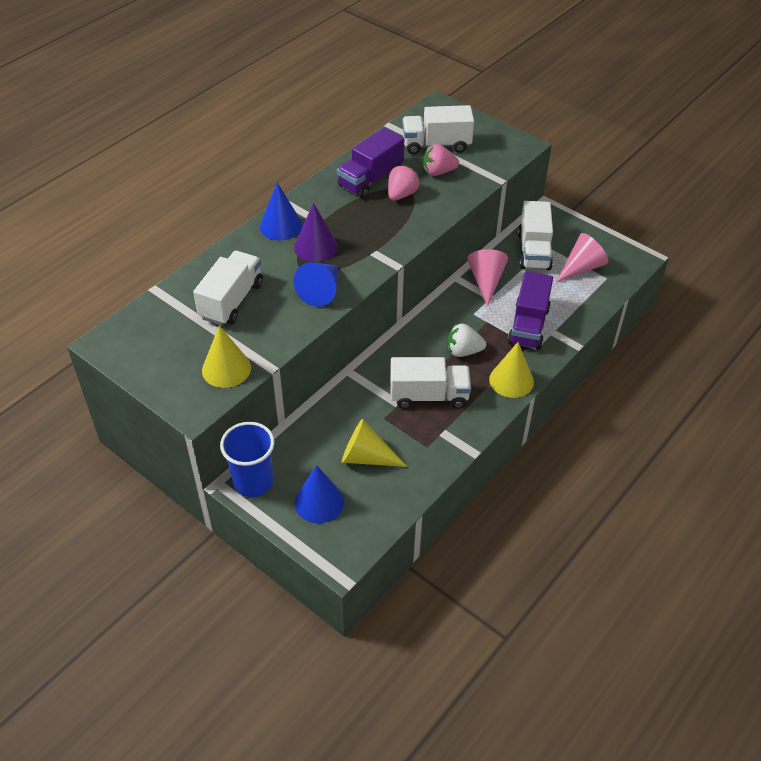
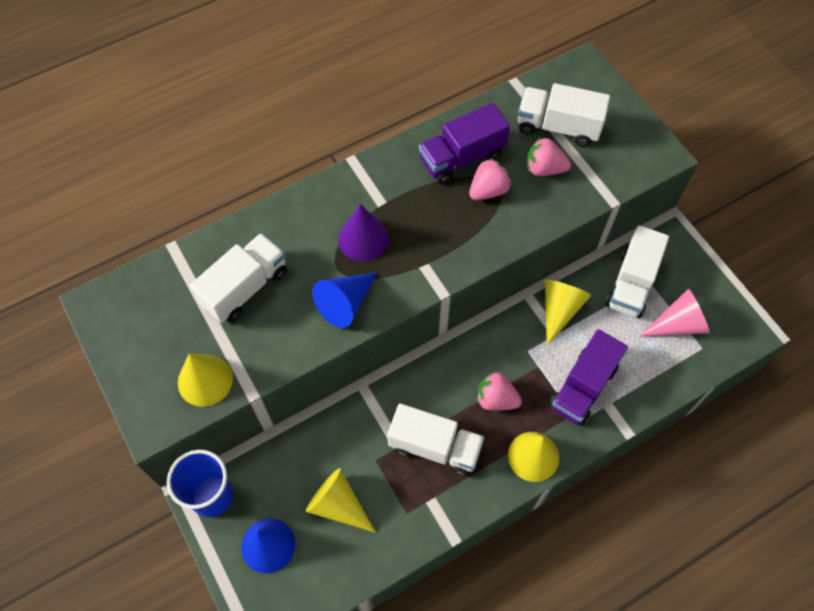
camera: 20 degrees right, 15 degrees up
(281, 226) = (336, 197): blue cone -> none
(463, 351) = (496, 399): white strawberry -> pink strawberry
(486, 281) = (559, 310): pink cone -> yellow cone

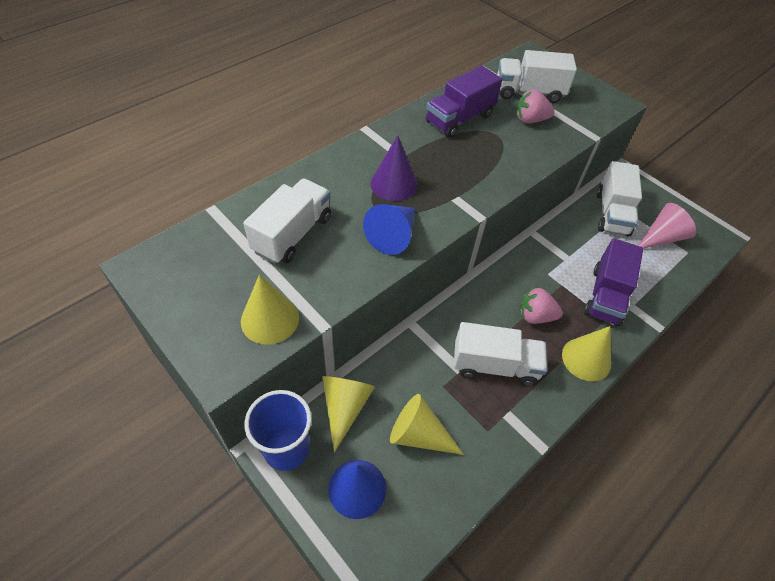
camera: 15 degrees left, 10 degrees down
(488, 190) = (490, 139): pink strawberry -> none
(559, 310) = (562, 239): yellow cone -> yellow cone (345, 407)

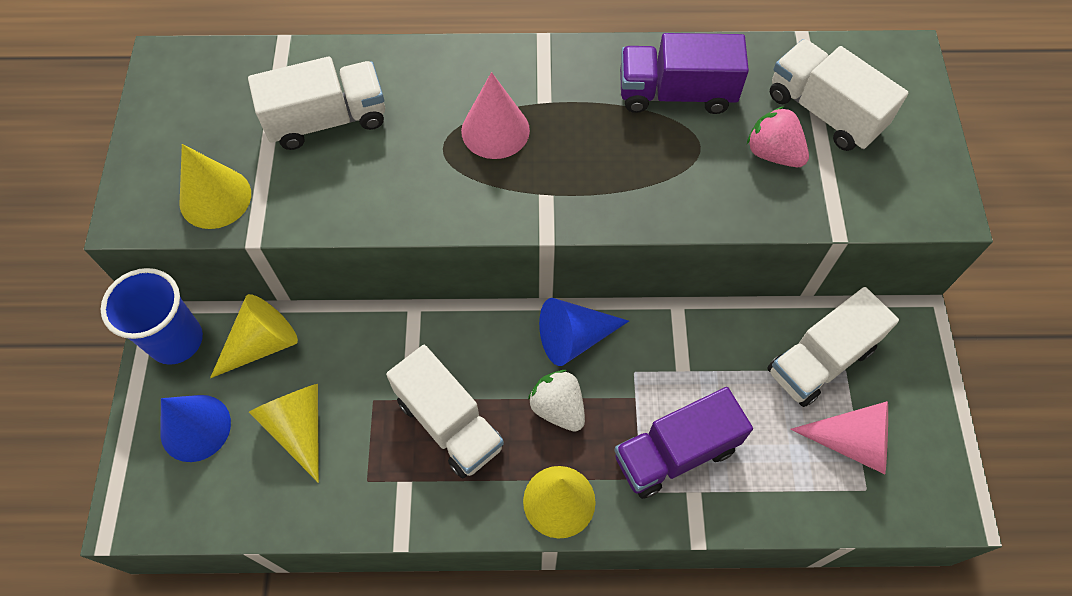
camera: 45 degrees right, 10 degrees up
(393, 235) = (424, 192): blue cone -> blue cone (574, 338)
(394, 184) = (495, 130): purple cone -> pink cone
(535, 316) = (558, 408): pink strawberry -> white strawberry

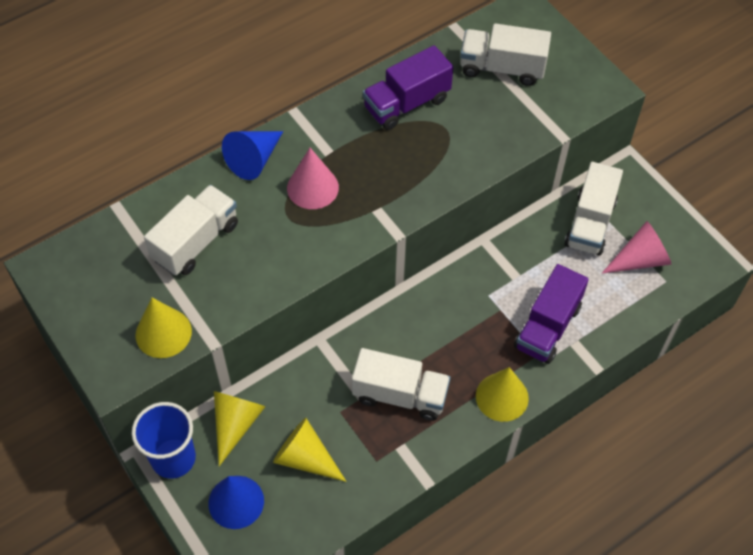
camera: 35 degrees left, 5 degrees down
(558, 408) = (459, 344): white strawberry -> none
(574, 338) = (436, 297): blue cone -> blue cone (254, 160)
(773, 153) = (491, 109): pink strawberry -> none

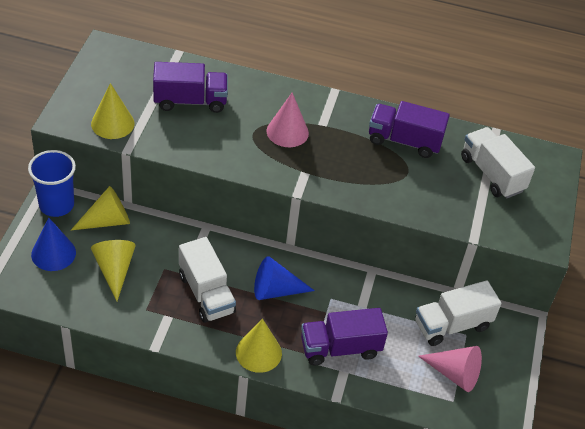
camera: 45 degrees right, 10 degrees down
(196, 242) = (190, 101): white truck -> purple truck
(254, 160) = (277, 93): blue cone -> blue cone (275, 290)

